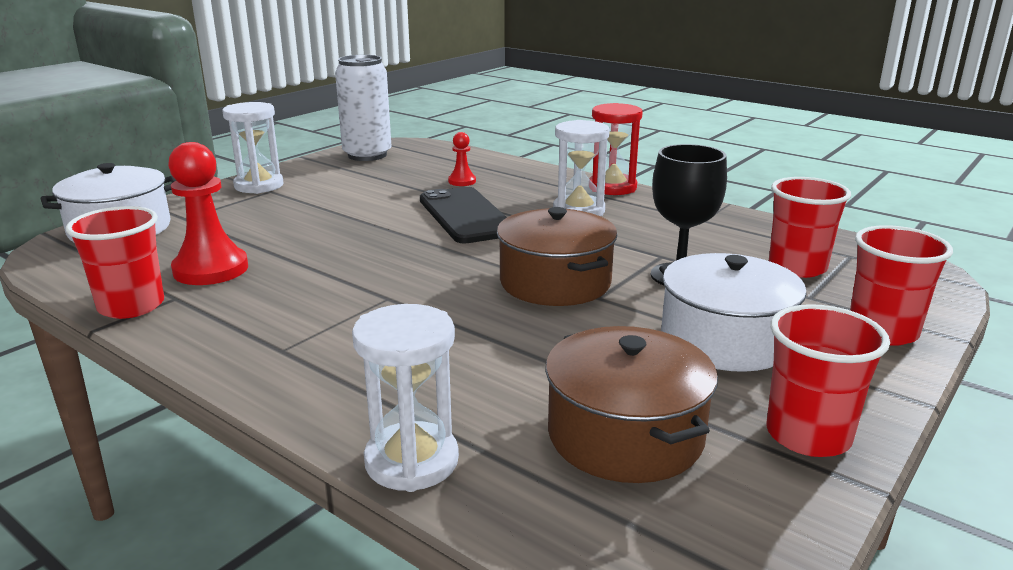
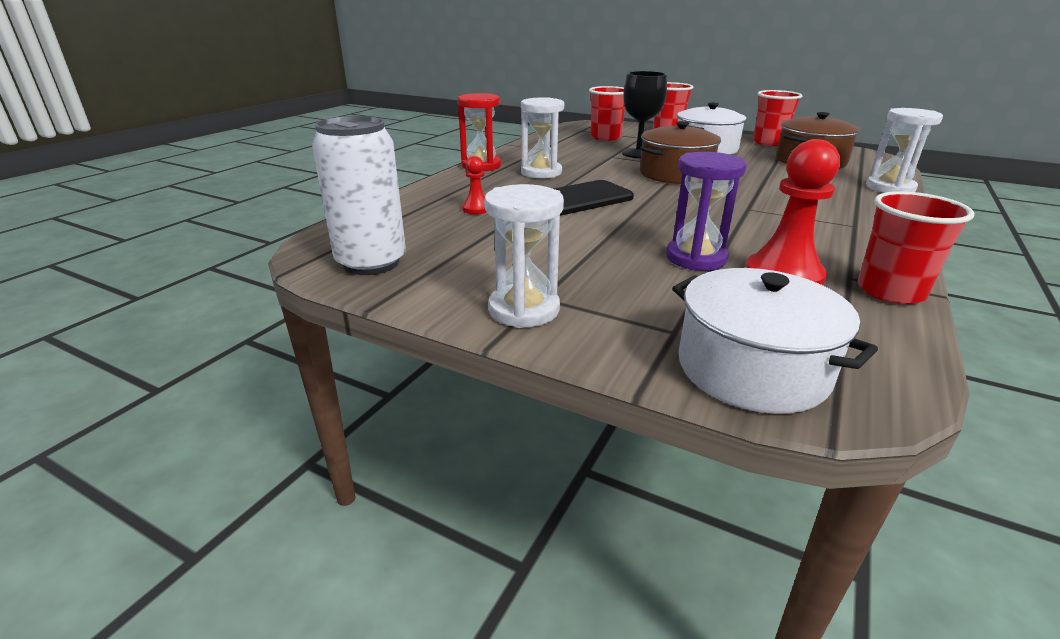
camera: 100 degrees left, 5 degrees up
(281, 243) = (695, 258): none -> purple hourglass

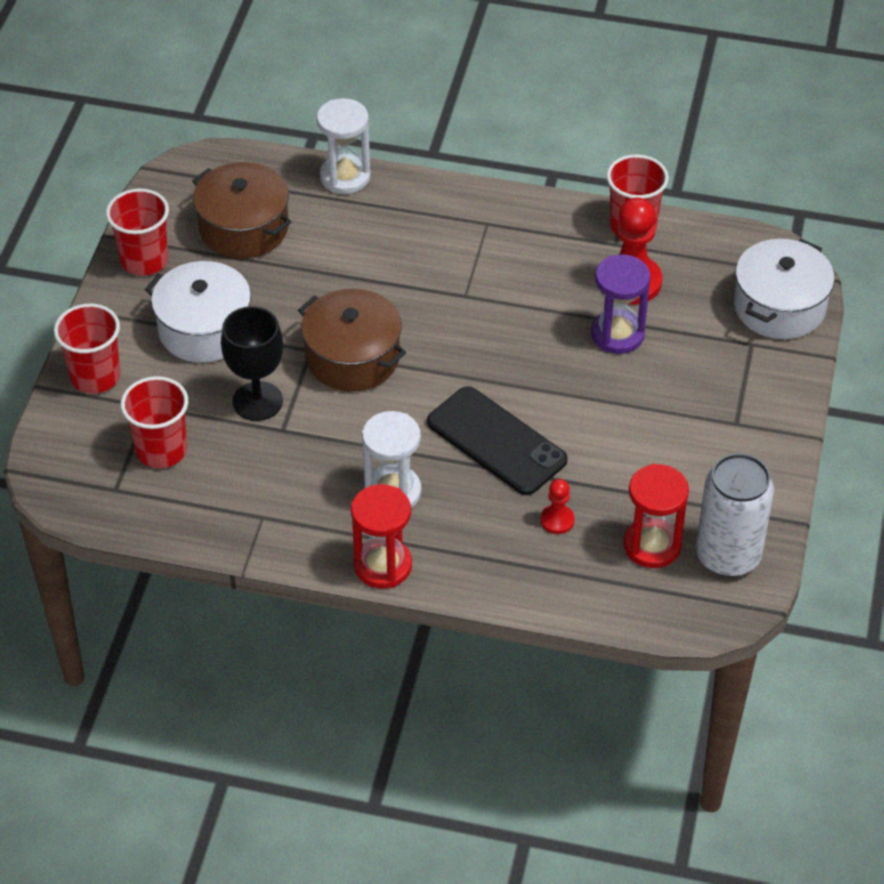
camera: 105 degrees left, 20 degrees up
(418, 235) = (652, 545): none -> red hourglass
(524, 309) = (760, 429): white hourglass -> none

